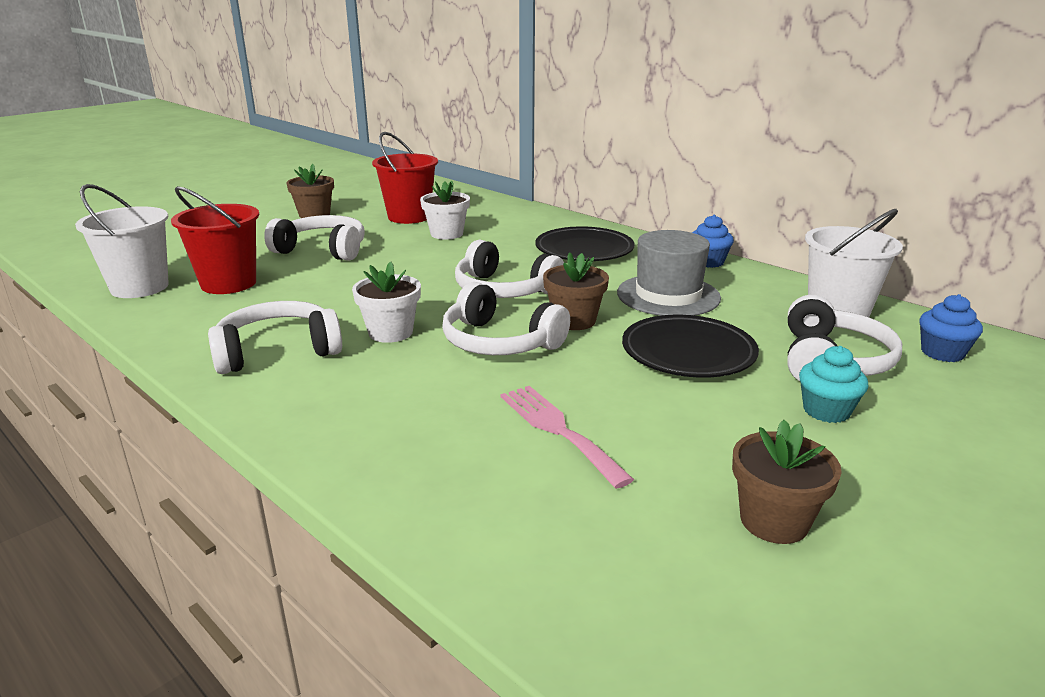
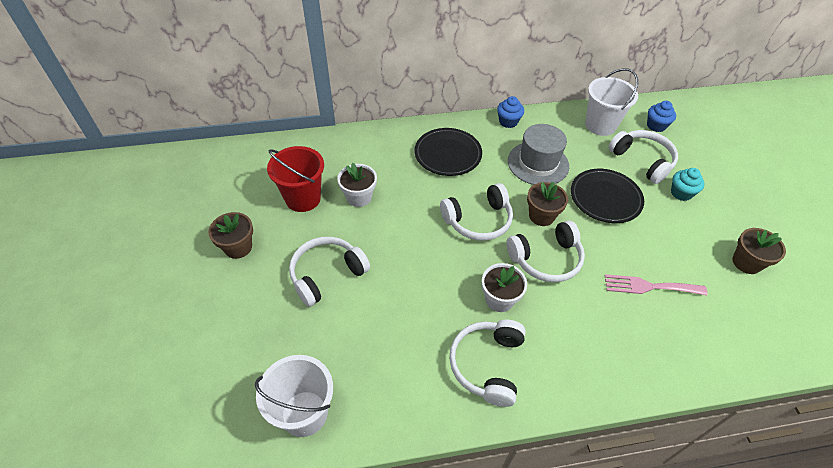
camera: 55 degrees left, 25 degrees up
(228, 283) = (347, 353): red bucket -> none

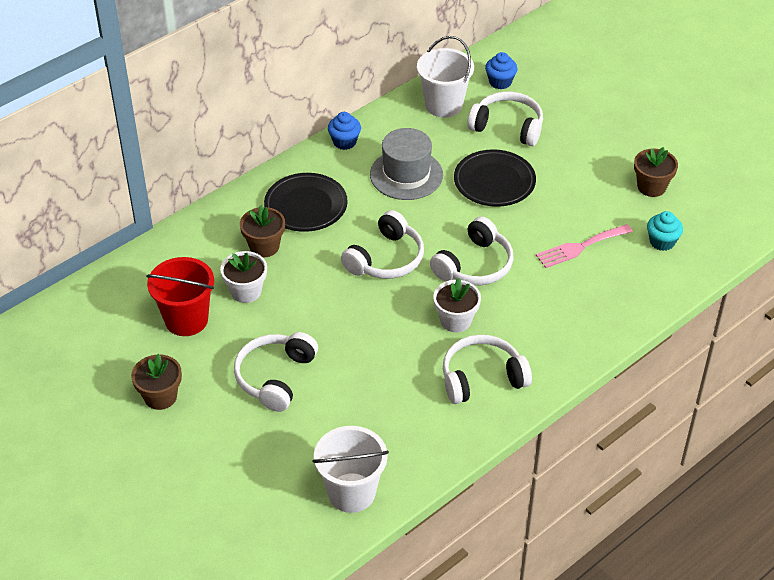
camera: 30 degrees left, 5 degrees down
(487, 365) = (482, 378): white headphones -> white headphones turned 90 degrees clockwise
(541, 216) = (444, 226): brown flower pot -> brown flower pot (264, 246)
(681, 193) = (562, 145): turquoise cupcake -> turquoise cupcake (662, 242)

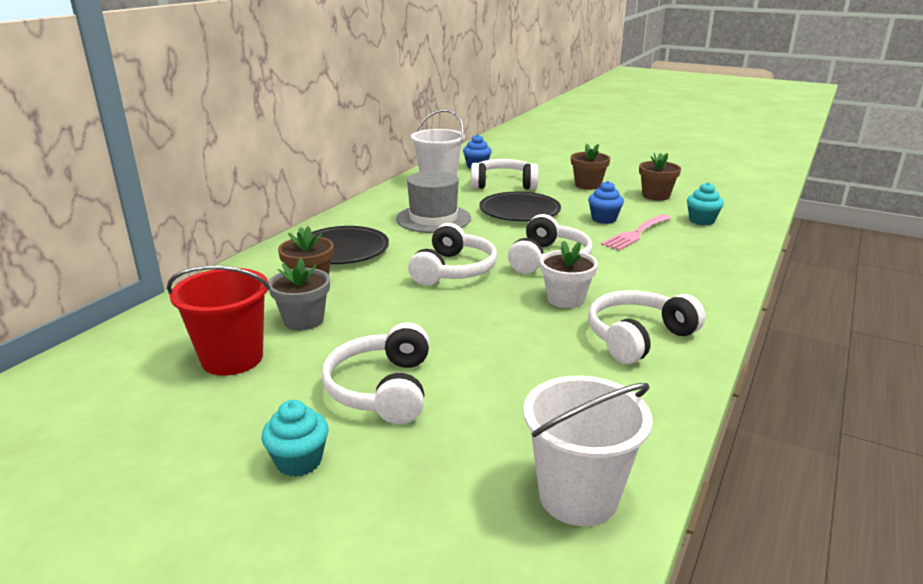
camera: 20 degrees left, 20 degrees down
(160, 397) = (216, 447): brown flower pot -> brown flower pot (588, 185)
(205, 421) = (299, 461): none -> turquoise cupcake
(246, 291) = (304, 320): white flower pot -> grey flower pot
(344, 142) = (359, 210): blue cupcake -> blue cupcake (604, 219)

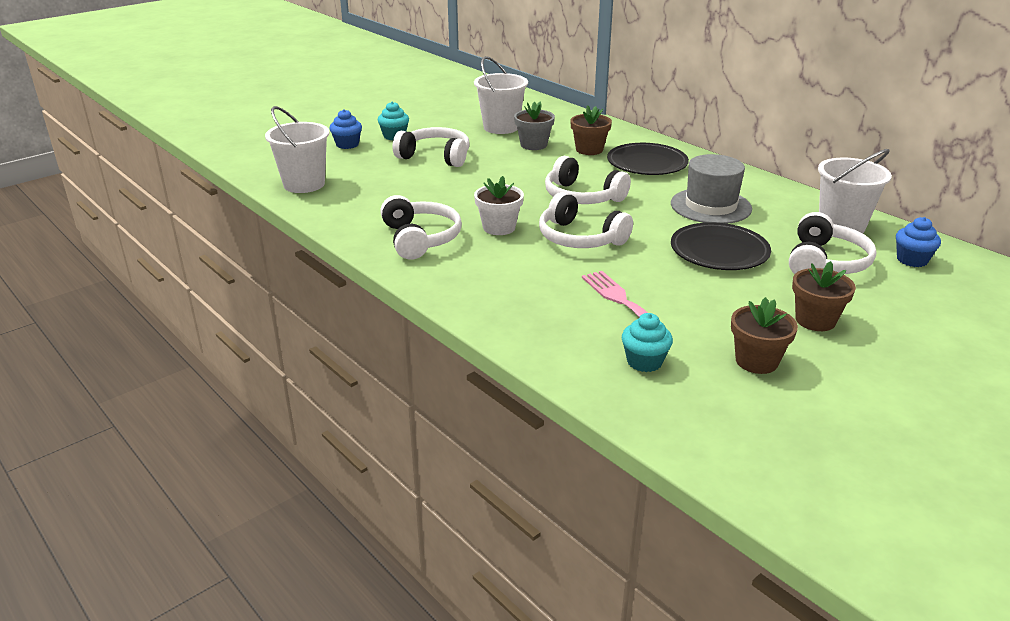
camera: 110 degrees right, 5 degrees up
(232, 358) = (501, 127): red bucket -> white bucket
(604, 219) = (676, 295): blue cupcake -> blue cupcake (347, 144)

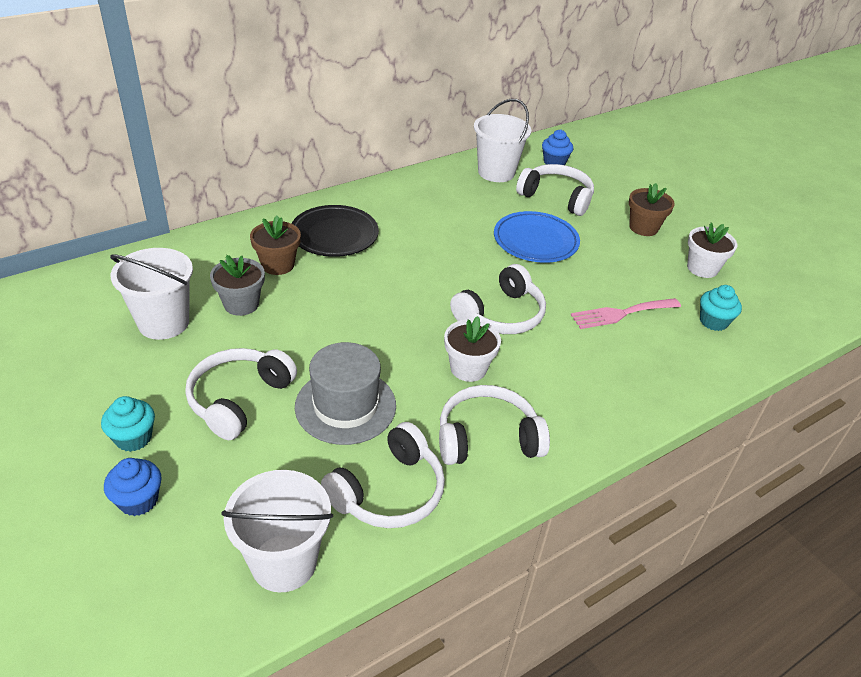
camera: 85 degrees left, 10 degrees up
(582, 197) = (404, 294): white headphones -> white headphones (389, 491)
(710, 206) = (445, 223): grey hat -> grey hat (345, 406)
(719, 252) = (535, 241): black plate -> blue plate
(756, 361) = (702, 268): brown flower pot -> white flower pot

